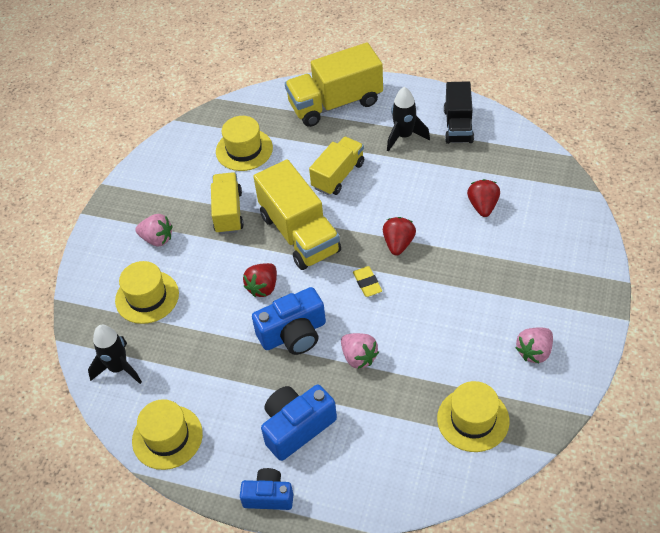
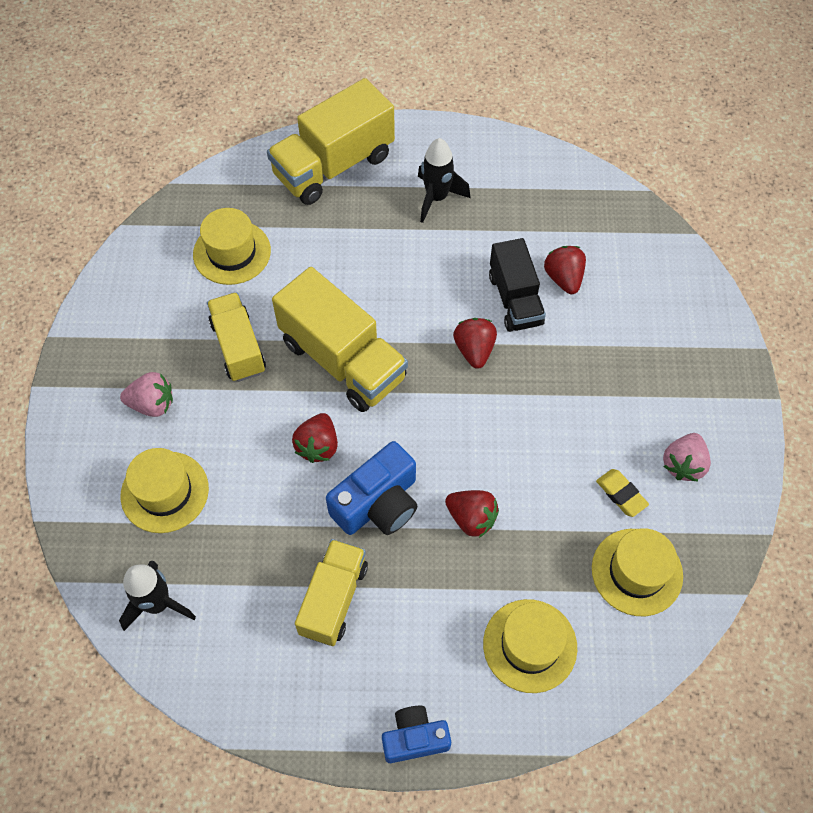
camera: 20 degrees left, 10 degrees up
(167, 437) = (255, 688): yellow hat -> yellow hat (530, 645)
(297, 427) = (422, 633): blue camera -> none
(338, 175) = (368, 268): yellow truck -> yellow truck (334, 599)
(359, 357) = (471, 518): pink strawberry -> red strawberry
(367, 283) = (451, 413): yellow eraser -> yellow eraser (621, 494)
(458, 125) = (500, 172): black truck -> black truck (515, 299)

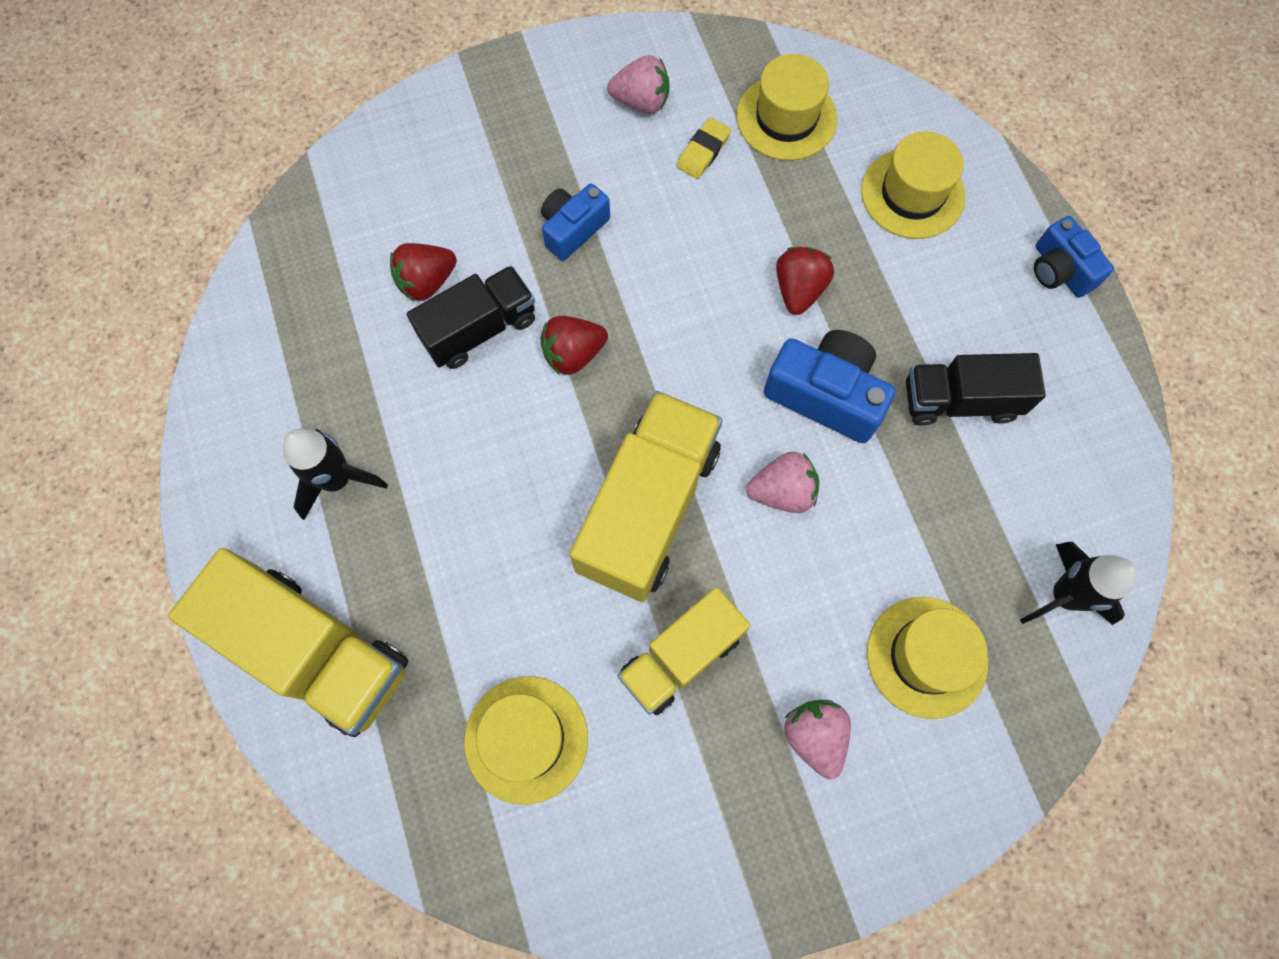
camera: 110 degrees left, 10 degrees up
(318, 446) = (782, 491): red strawberry -> pink strawberry
(334, 599) = (960, 400): yellow truck -> black truck
(578, 380) = (573, 229): none -> blue camera

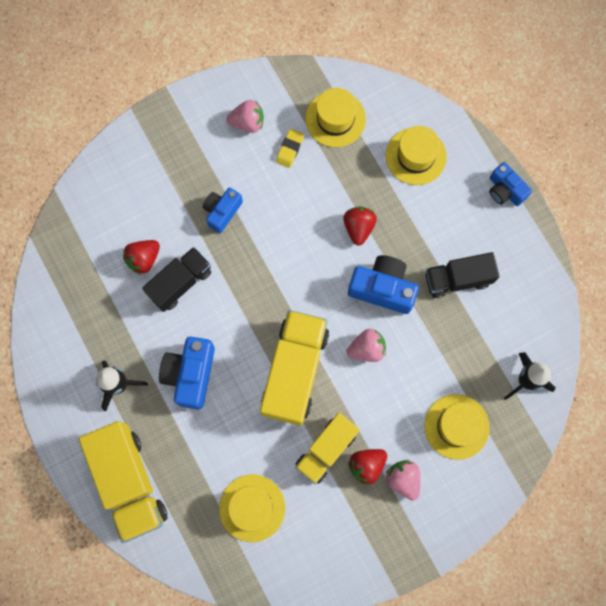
camera: 10 degrees left, 5 degrees up
(315, 651) = (129, 482): yellow truck -> yellow truck turned 45 degrees clockwise
(464, 482) = (190, 374): none -> blue camera
(573, 354) = (237, 289): red strawberry -> red strawberry (366, 465)

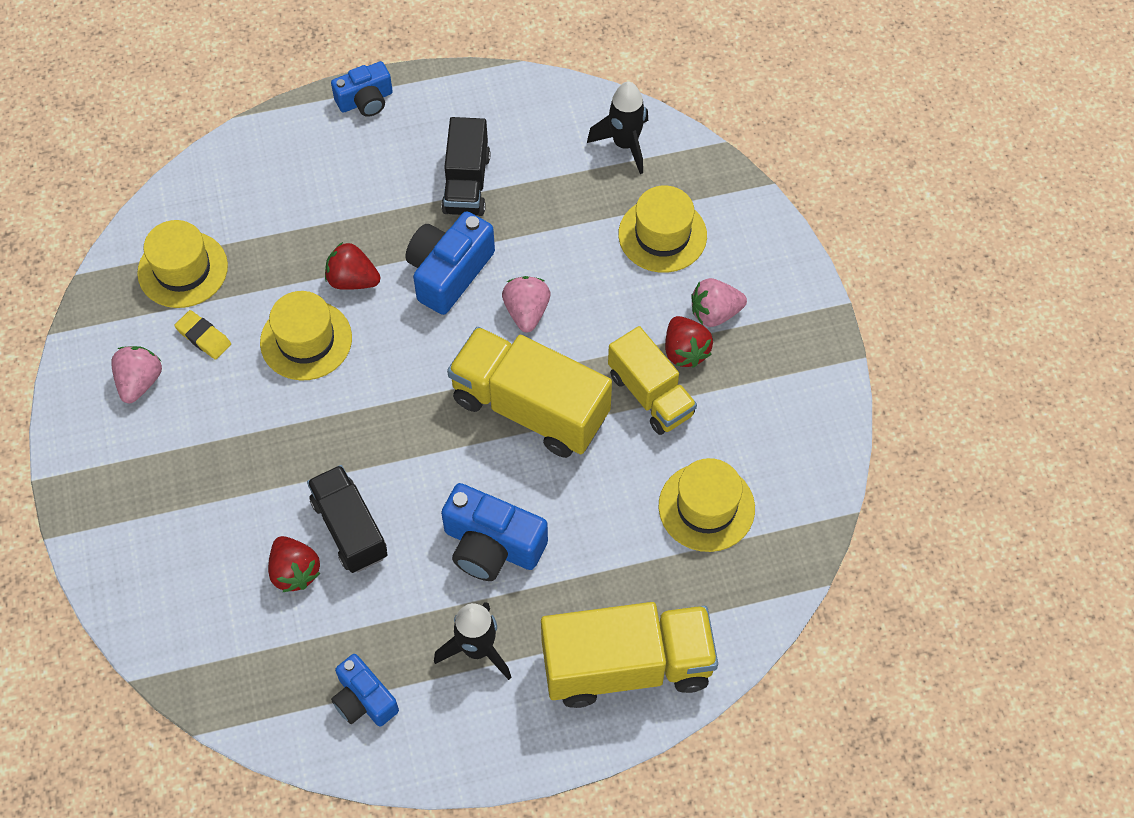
camera: 75 degrees left, 15 degrees down
(222, 212) = (262, 447): blue camera -> blue camera (364, 700)
(416, 156) = (277, 187): yellow hat -> yellow hat (306, 340)

